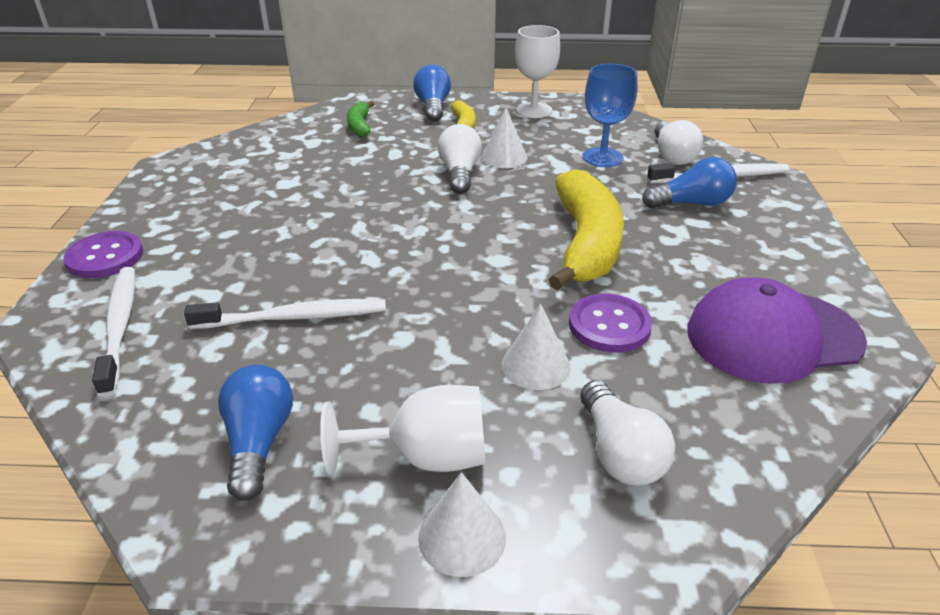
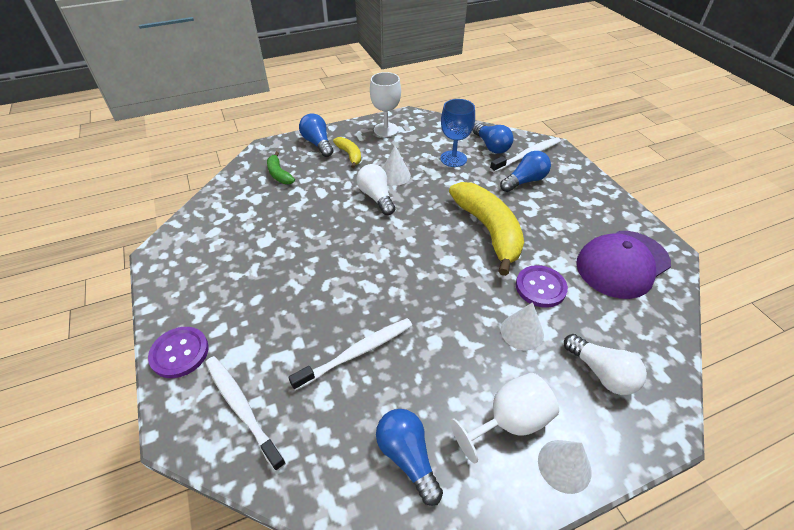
camera: 25 degrees left, 10 degrees up
(672, 156) = (491, 146): white light bulb -> blue light bulb

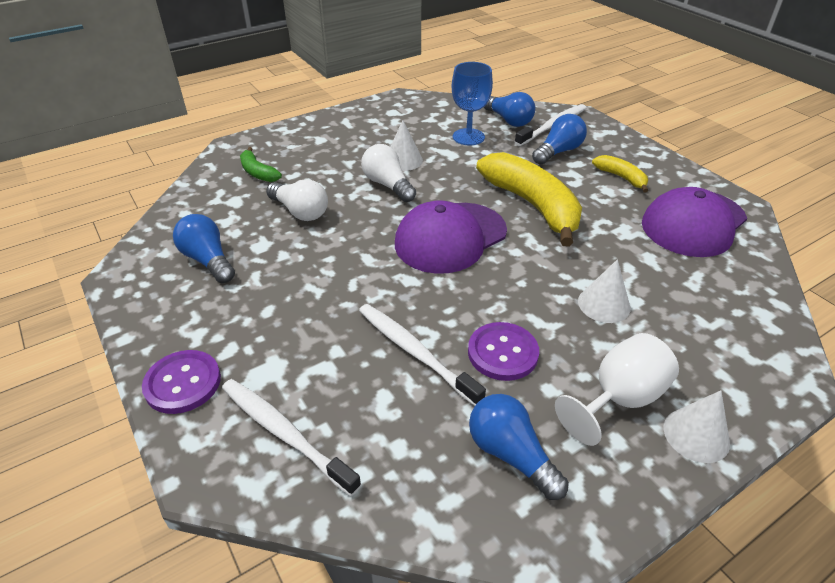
camera: 10 degrees left, 5 degrees down
(318, 143) = (297, 135): blue light bulb -> blue light bulb (208, 260)
(350, 155) = (341, 144): yellow banana -> yellow banana (621, 177)
(357, 352) = (414, 352): white toothbrush -> white toothbrush turned 90 degrees counterclockwise
(386, 130) = (378, 114): white goblet -> none
(413, 252) = (450, 237): none -> purple cap
(540, 287) = (610, 256): purple button -> purple button (502, 353)
(601, 373) = (706, 334): white light bulb -> white light bulb (300, 212)

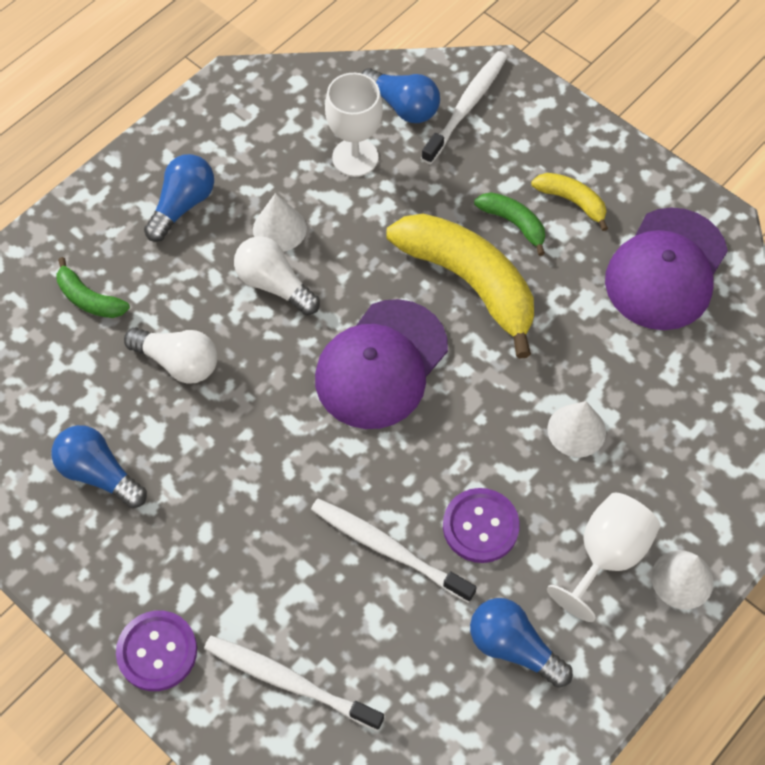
camera: 15 degrees left, 20 degrees up
(468, 137) = (355, 157): blue goblet -> white goblet
(558, 152) = (483, 164): blue light bulb -> blue light bulb (183, 205)
(574, 182) = (513, 223): none -> green banana

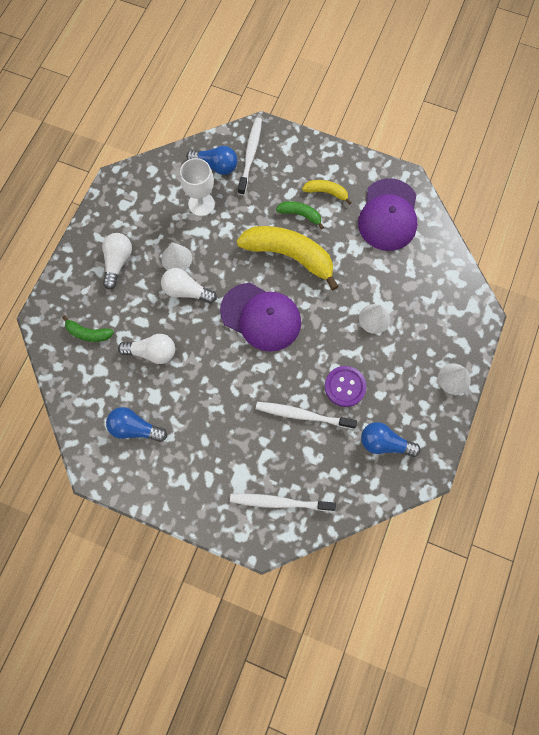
camera: 20 degrees left, 10 degrees up
(157, 651) = (205, 512): purple button -> none
(183, 205) = (118, 262): blue light bulb -> white light bulb
(381, 364) = (261, 317): purple cap -> purple cap turned 75 degrees counterclockwise
(606, 556) = (413, 380): white goblet -> none

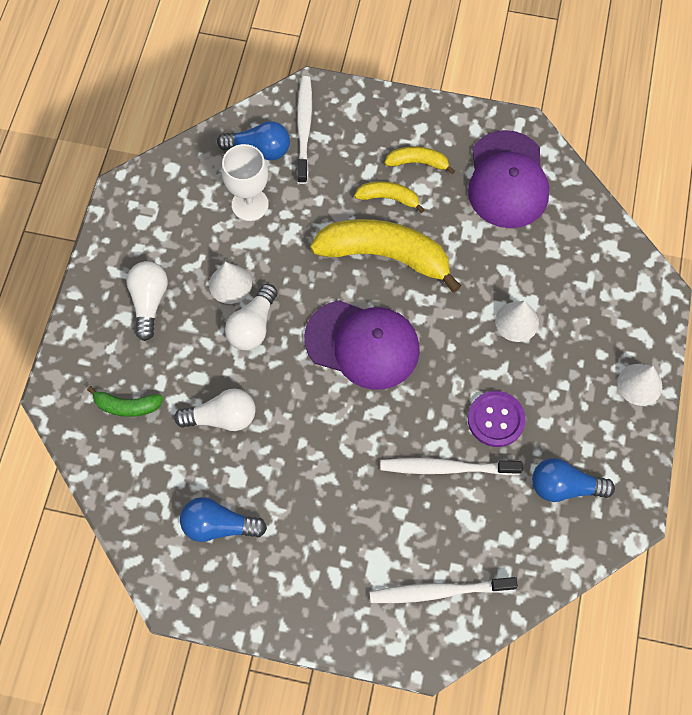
camera: 10 degrees left, 5 degrees down
(186, 291) = (253, 326): white light bulb -> white light bulb turned 75 degrees counterclockwise
(300, 215) = (388, 198): green banana -> yellow banana

